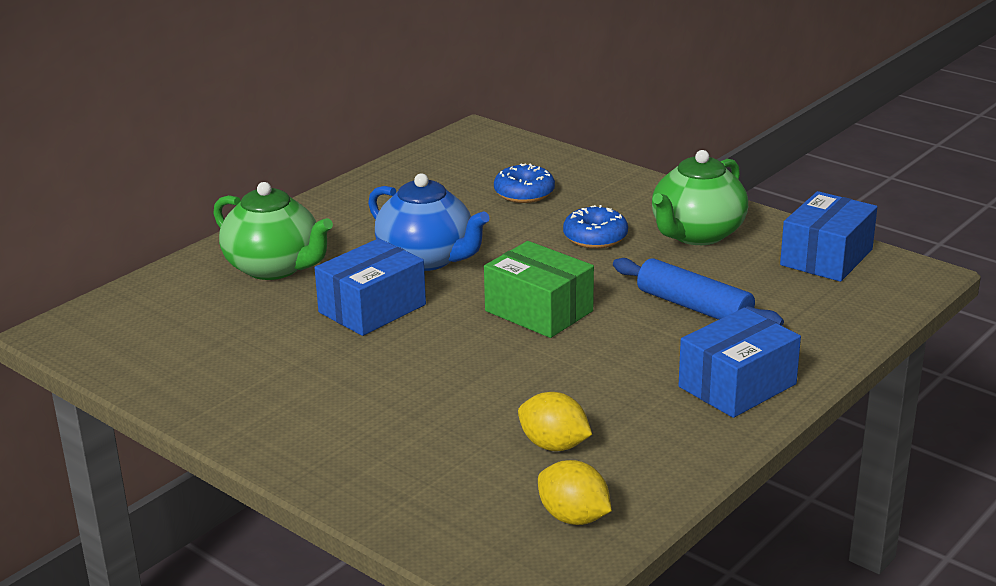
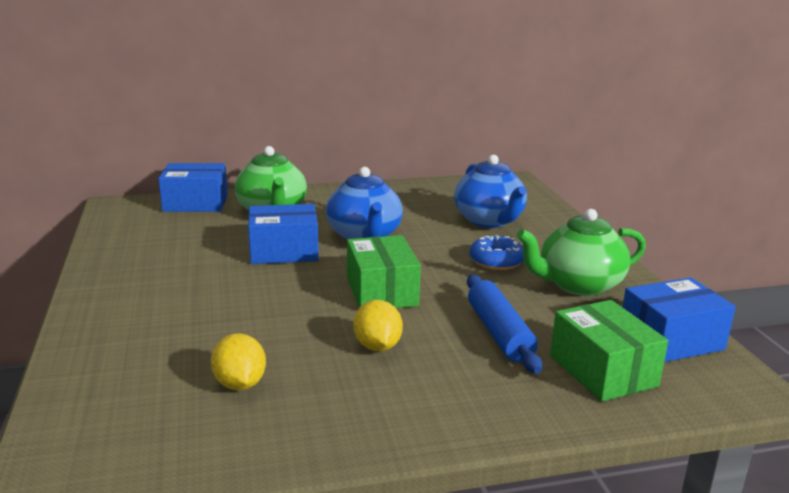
camera: 35 degrees right, 5 degrees down
(524, 193) = (489, 221): blue donut -> blue teapot
(573, 517) = (161, 444): yellow lemon -> yellow lemon (377, 346)
(737, 385) = (444, 405): blue box -> blue box (195, 203)
(810, 305) = (602, 371): none -> green box

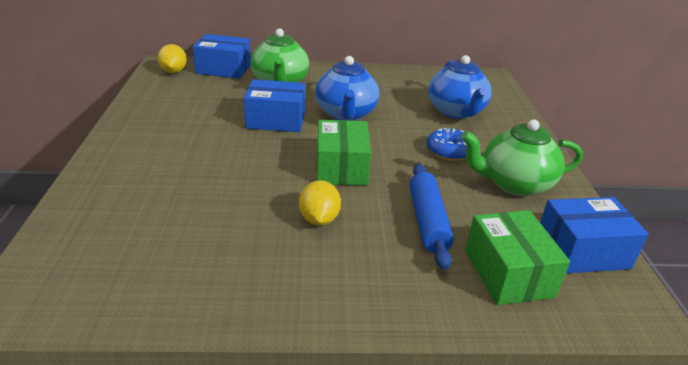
camera: 10 degrees right, 10 degrees up
(240, 384) = (195, 238): yellow lemon -> yellow lemon (173, 71)

